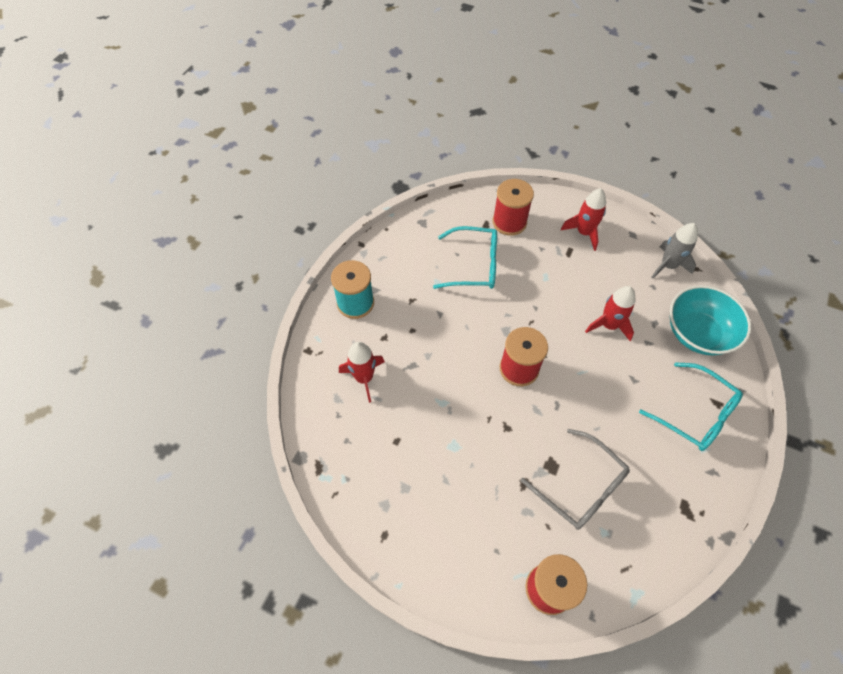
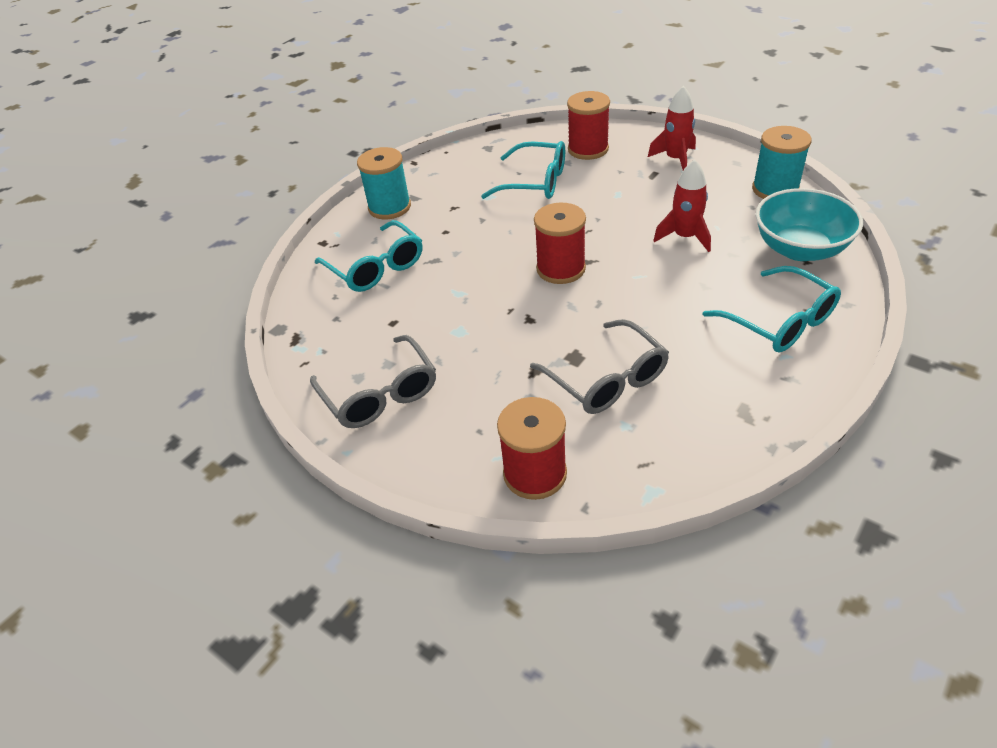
camera: 15 degrees right, 15 degrees down
(364, 378) = (376, 267): red rocket -> turquoise glasses
(408, 521) = (380, 394): none -> grey glasses
(668, 265) = (775, 189): grey rocket -> turquoise spool

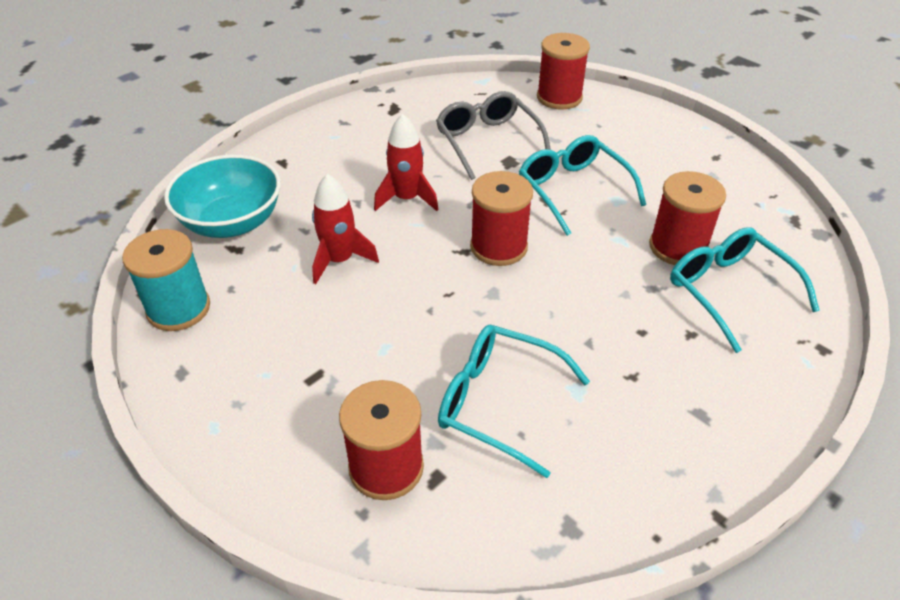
camera: 175 degrees left, 0 degrees up
(380, 394) = (687, 159): grey glasses -> none
(389, 207) = (738, 399): turquoise spool -> none
(409, 294) = (677, 247): none -> red spool
(675, 159) = (261, 401): red rocket -> red rocket (406, 199)
(779, 321) = (316, 160): turquoise glasses -> turquoise glasses (572, 190)

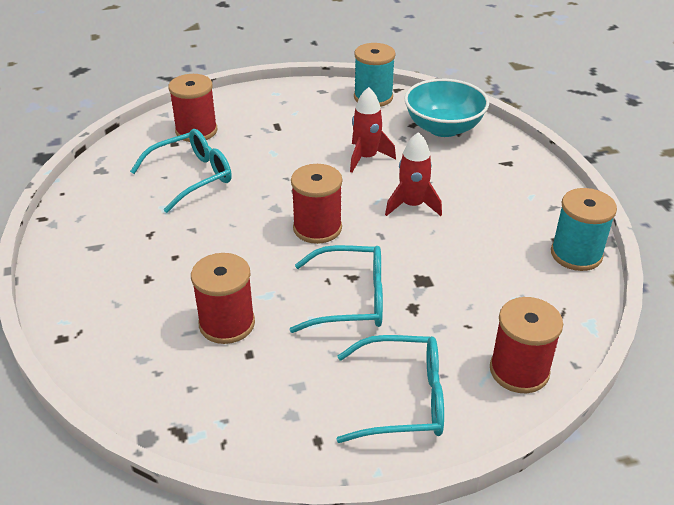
camera: 120 degrees right, 5 degrees down
(404, 99) = (576, 254): none -> turquoise spool
(487, 141) = (464, 279): grey glasses -> none
(729, 291) = (157, 323): turquoise glasses -> turquoise glasses (403, 399)

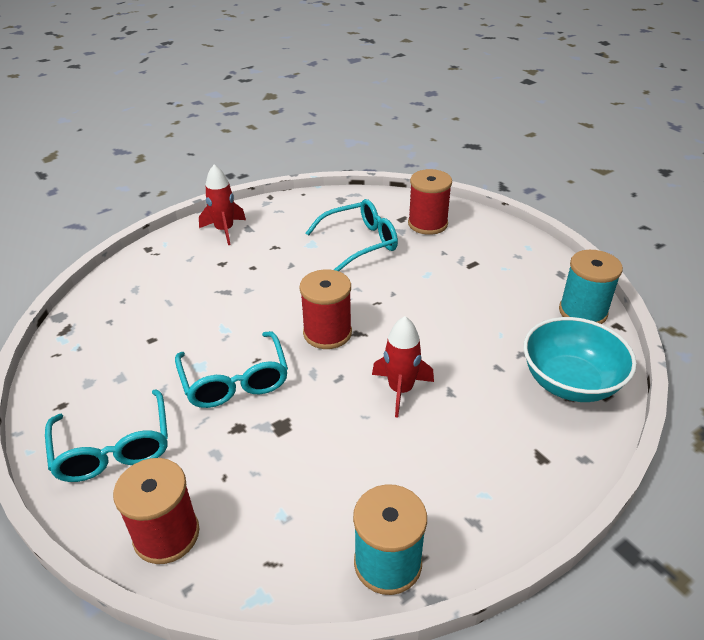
camera: 70 degrees right, 0 degrees up
(192, 177) = (360, 242): turquoise glasses -> turquoise glasses turned 60 degrees counterclockwise
(227, 324) = (182, 317): red spool -> none
(366, 158) = (462, 336): red rocket -> red rocket (224, 230)

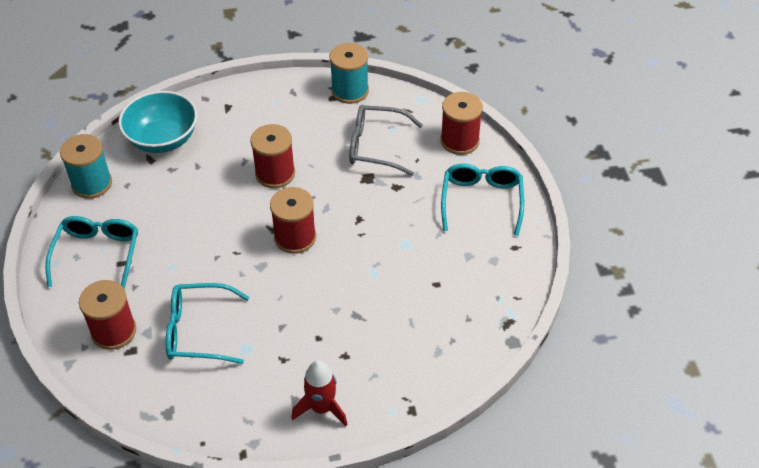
camera: 155 degrees left, 10 degrees up
(235, 381) = (384, 221): turquoise glasses -> turquoise glasses (97, 254)
(292, 475) = (376, 146): none -> grey glasses
(400, 390) = (275, 173): red rocket -> red spool

